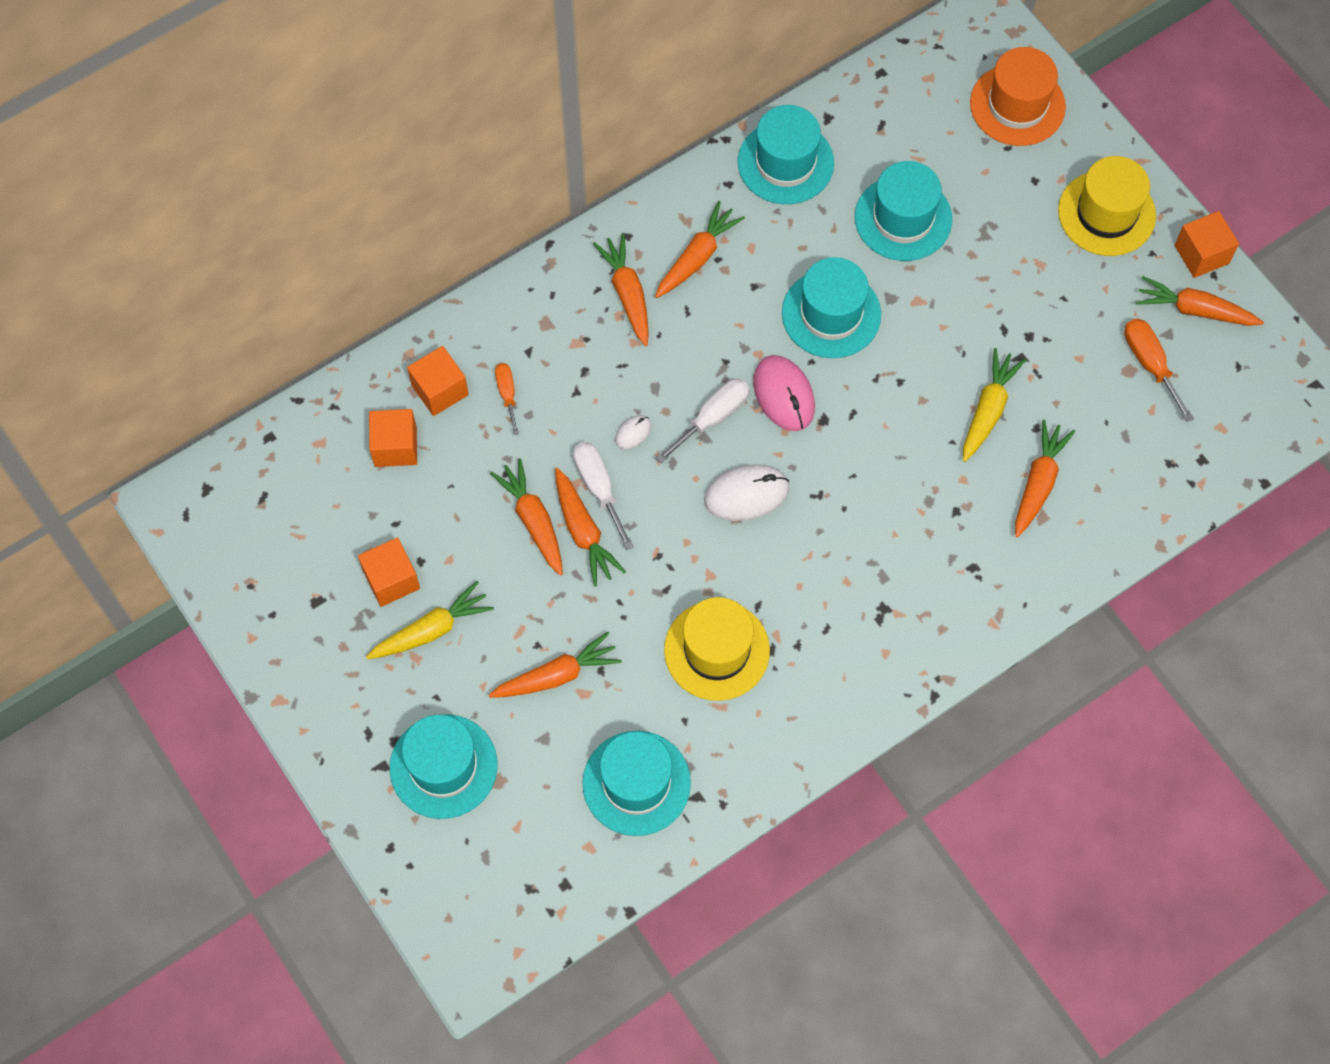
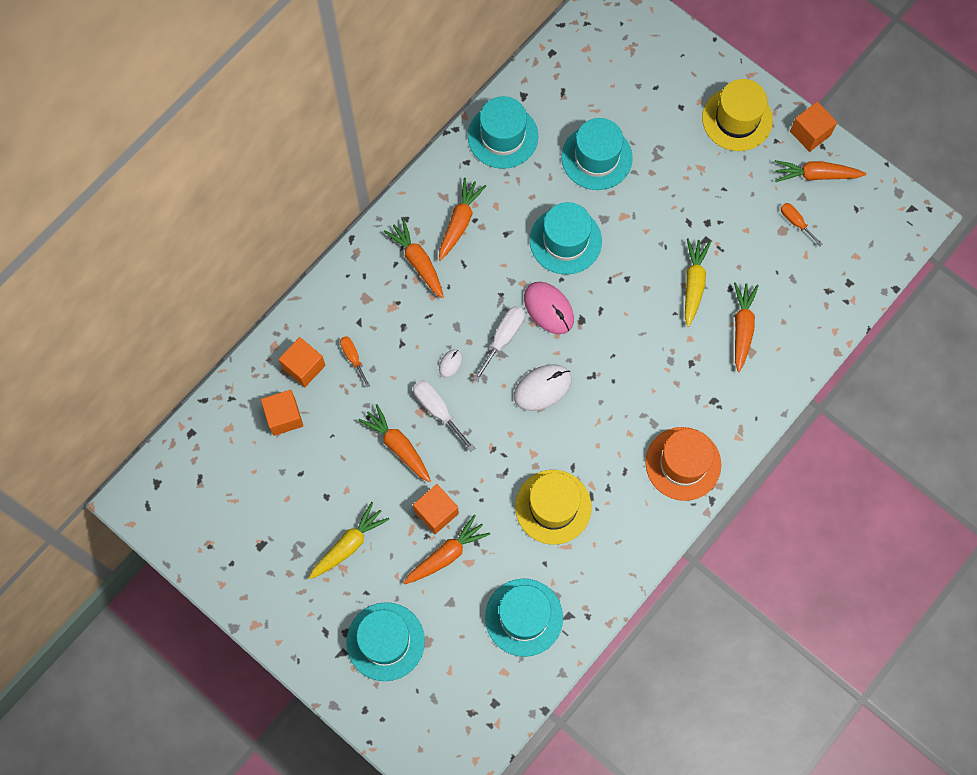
camera: 15 degrees left, 5 degrees up
(391, 580) = (309, 515): orange cube -> orange cube (436, 512)
(583, 532) = (436, 445): orange carrot -> none
(1017, 105) = (654, 54): orange hat -> orange hat (683, 463)
(1150, 364) = (795, 222): orange screwdriver -> orange screwdriver, size x0.65

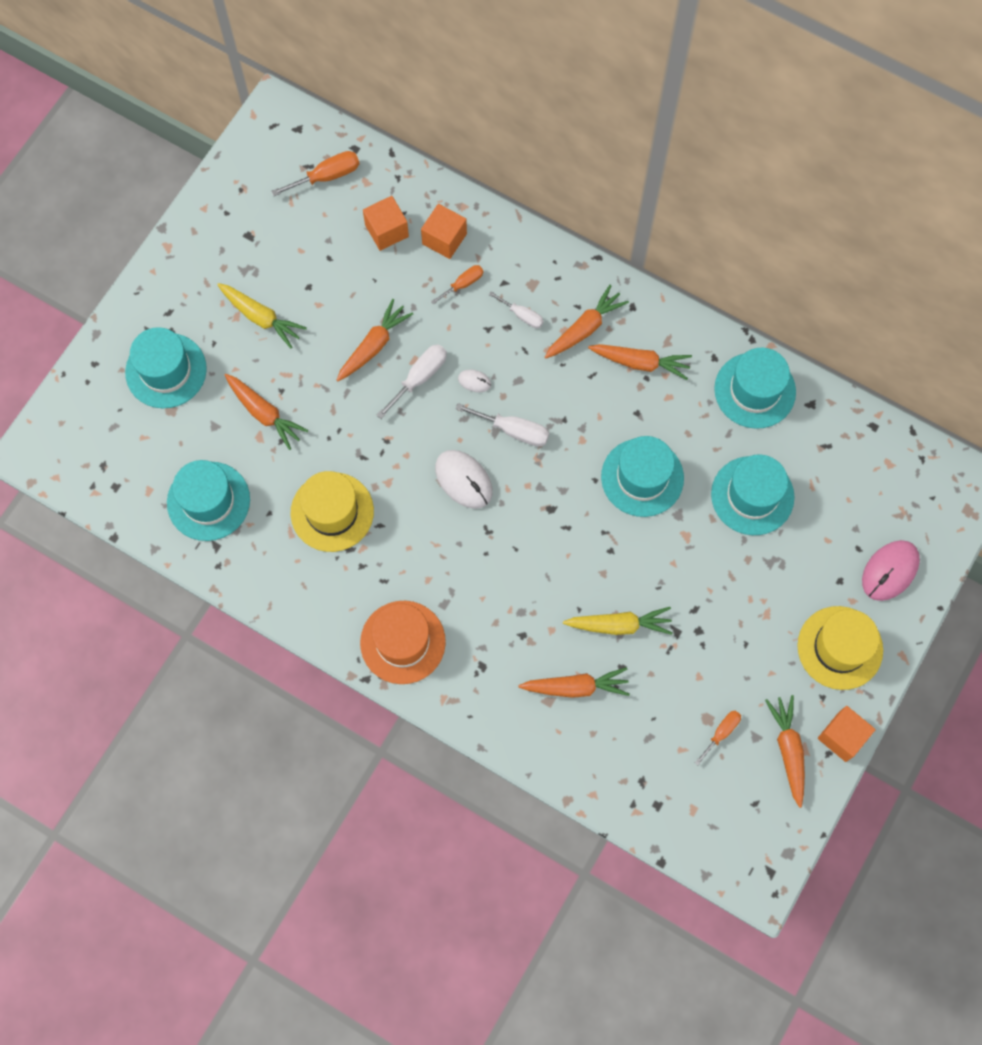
camera: 80 degrees right, 0 degrees up
(214, 463) = (327, 176): none -> orange screwdriver
(394, 312) = (522, 315): none -> white screwdriver
(436, 512) = (308, 395): orange cube -> none
(548, 309) = (557, 472): pink mouse -> pink mouse (890, 571)

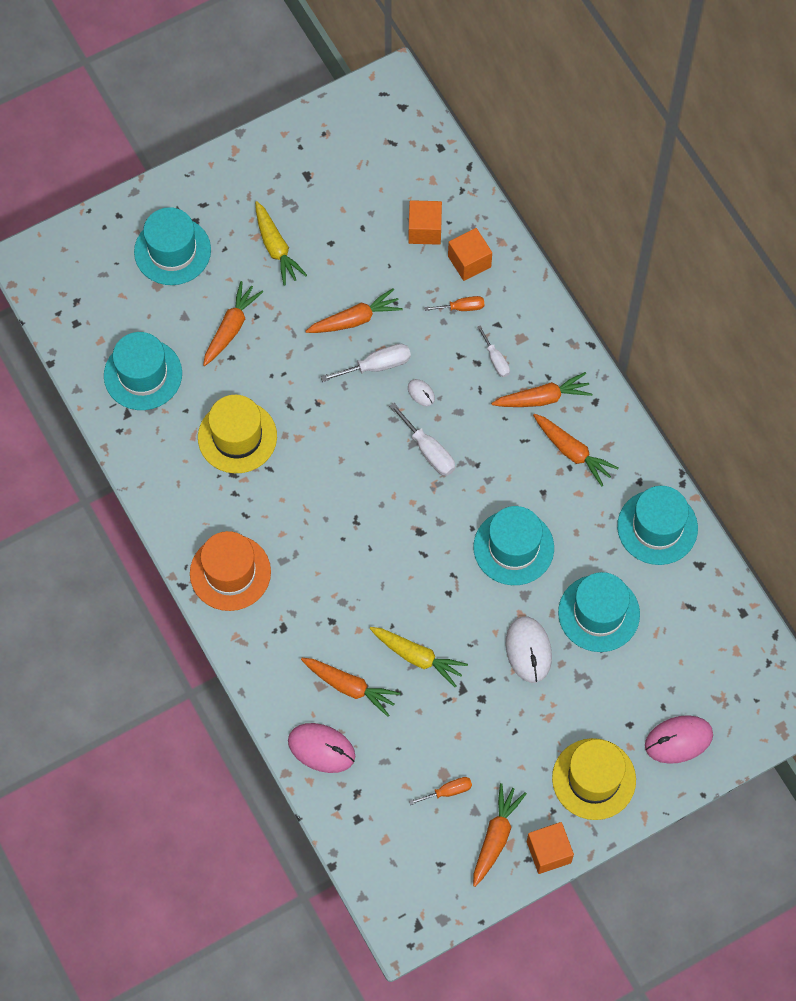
camera: 30 degrees right, 5 degrees down
(264, 413) = (231, 328): orange carrot -> orange carrot turned 135 degrees counterclockwise
(327, 176) = (402, 159): orange screwdriver -> none
(463, 480) = (361, 469): white mouse -> white mouse (528, 650)
(585, 759) = (321, 748): none -> pink mouse

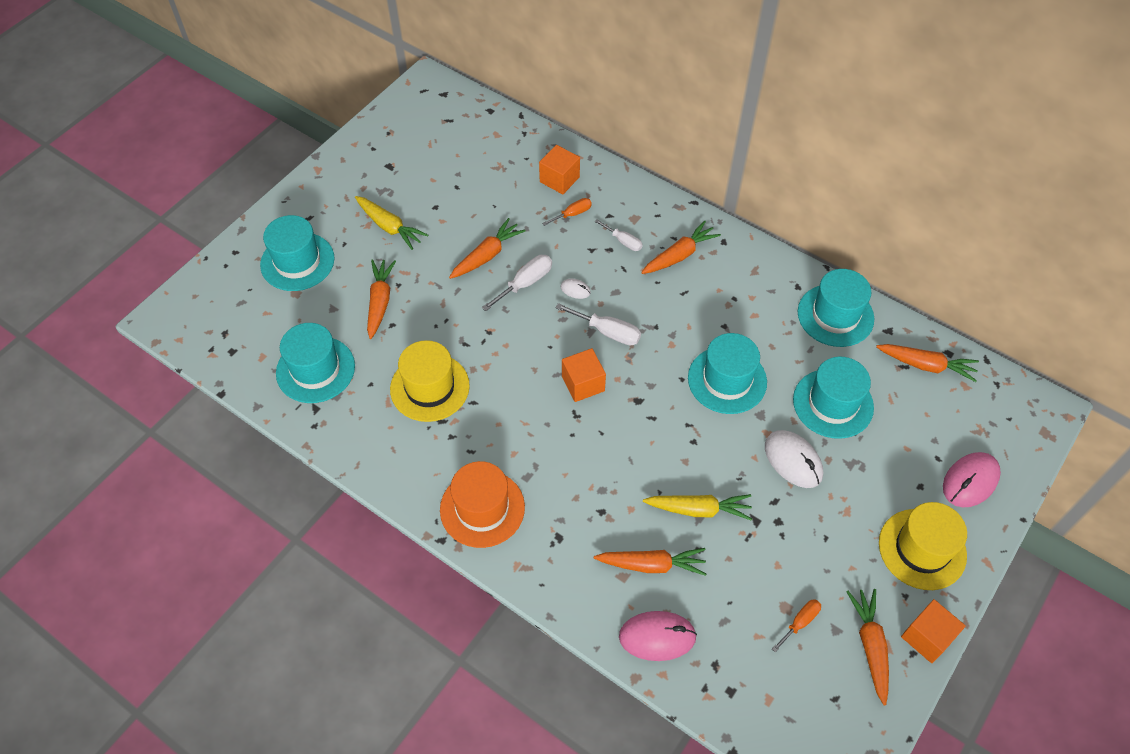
camera: 25 degrees left, 10 degrees down
(425, 230) = (510, 170): orange cube -> orange cube (583, 384)
(572, 452) = (729, 286): orange carrot -> orange carrot (926, 365)

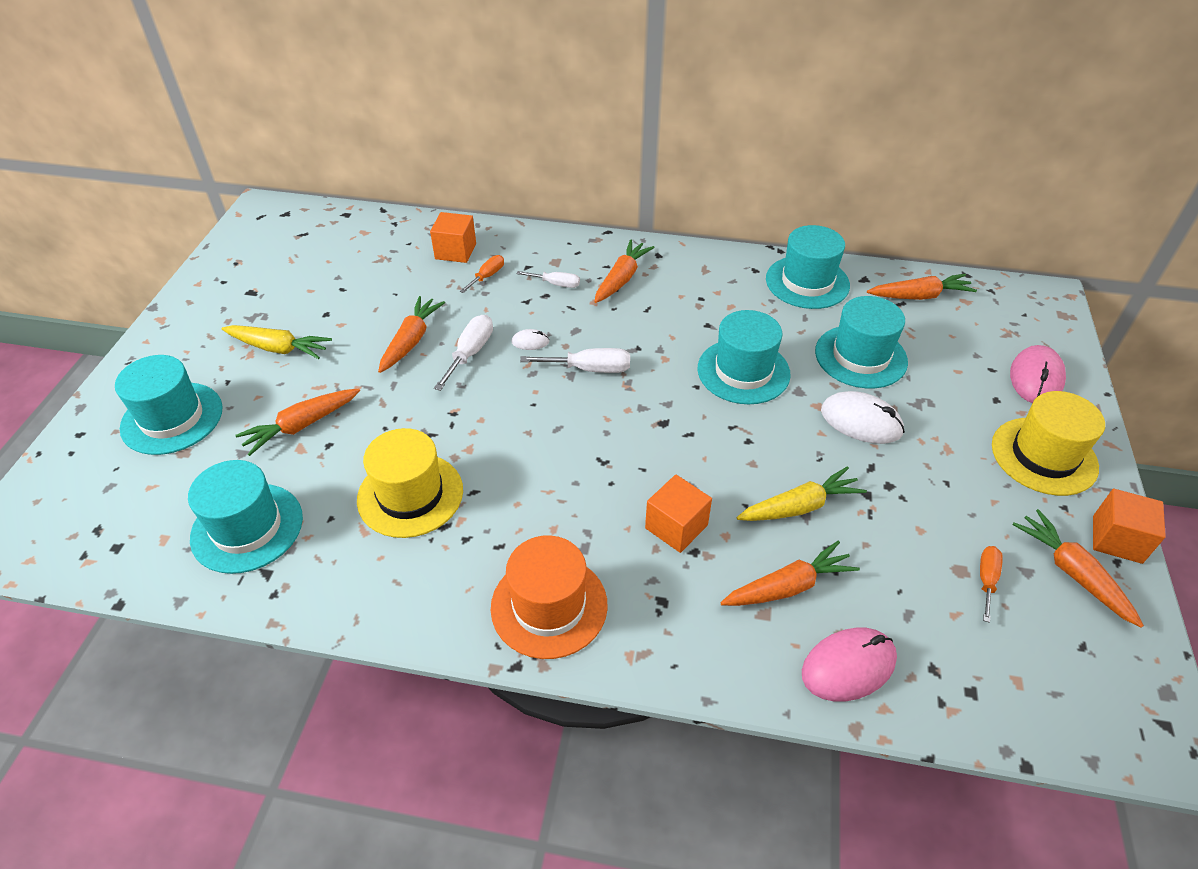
camera: 25 degrees left, 10 degrees down
(380, 301) = (301, 426): orange carrot -> orange carrot turned 105 degrees counterclockwise
(583, 384) = (592, 427): orange cube -> orange cube (676, 527)

